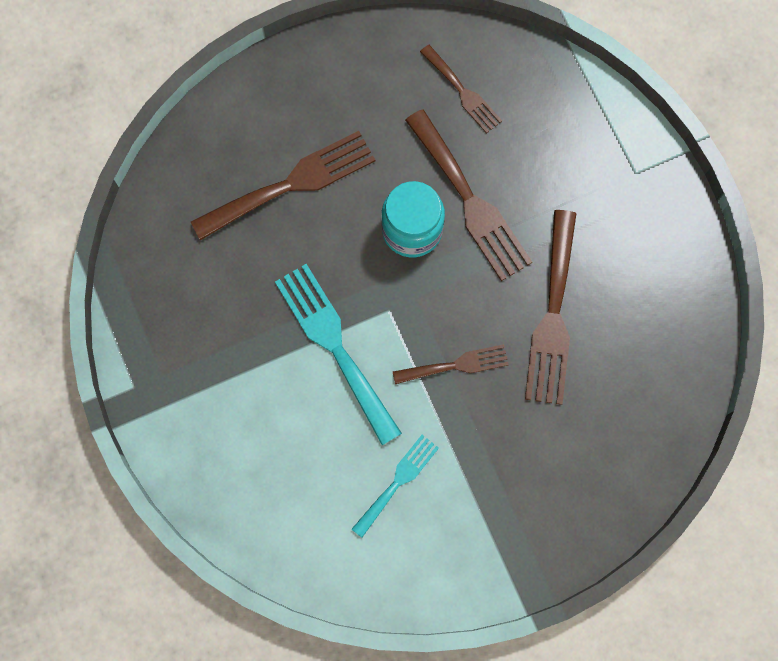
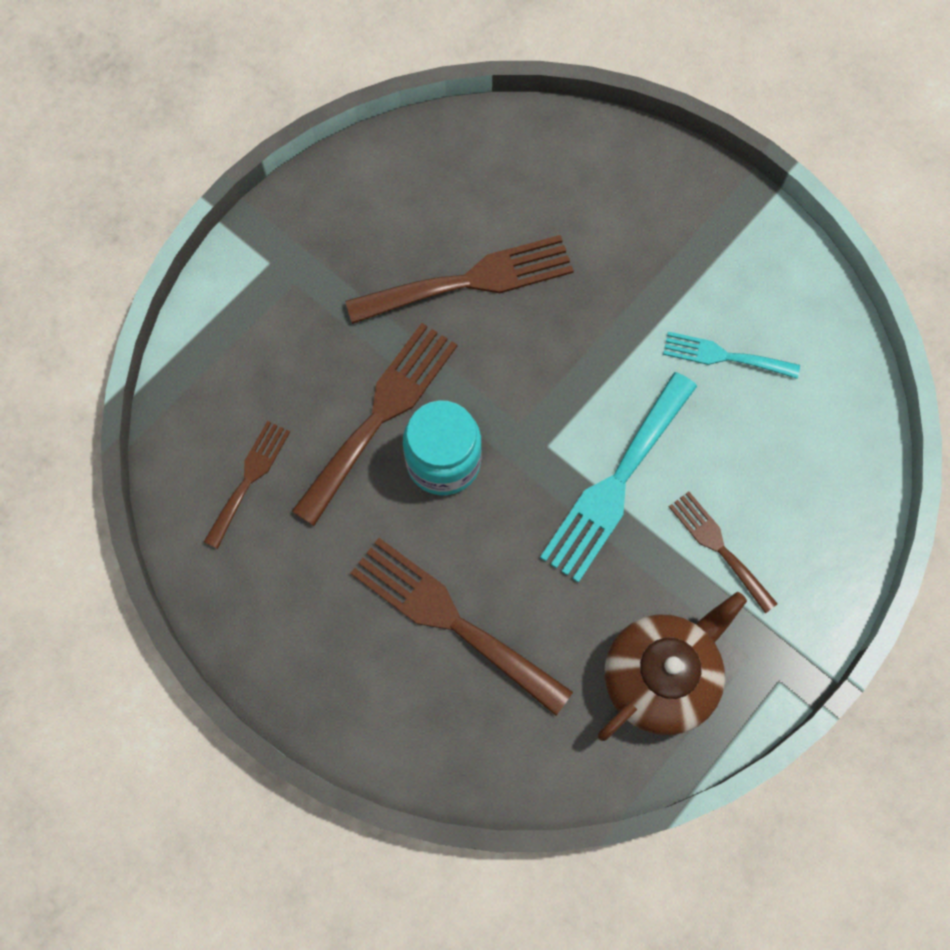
camera: 115 degrees left, 5 degrees down
(180, 307) = (661, 676): none -> brown teapot
(456, 365) = (572, 352): brown fork -> brown fork (718, 547)

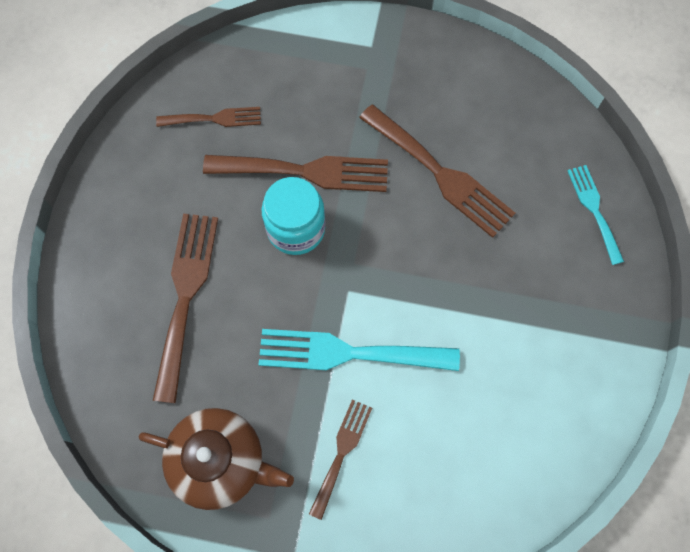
camera: 60 degrees right, 0 degrees up
(723, 356) = (496, 379): turquoise fork -> turquoise fork (594, 209)

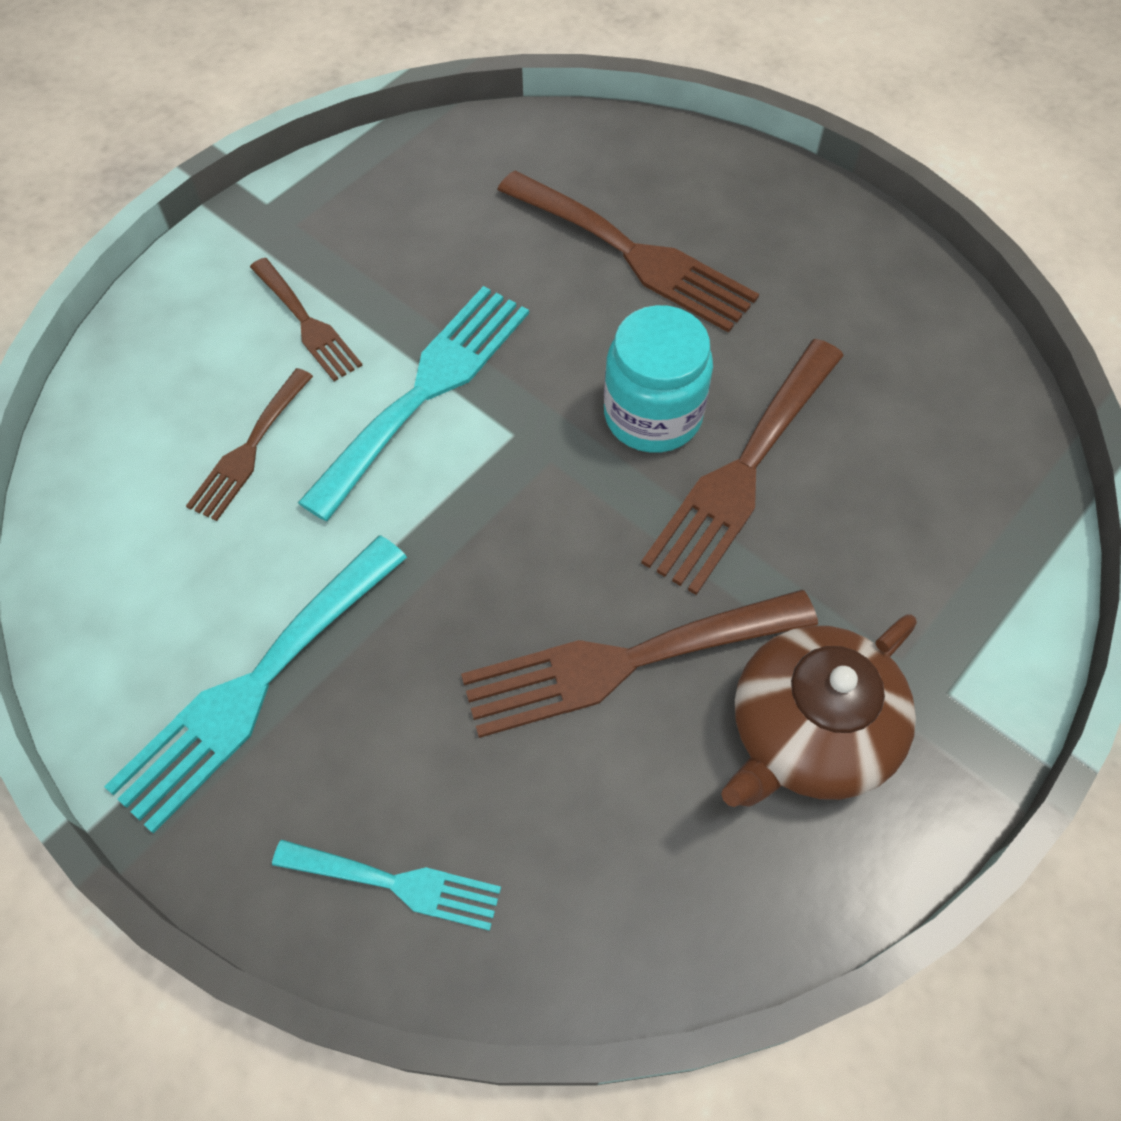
camera: 120 degrees right, 10 degrees down
(214, 119) = (905, 396): brown fork -> brown fork (249, 450)
(220, 461) = (397, 207): brown teapot -> brown teapot (809, 732)
(559, 325) = (254, 687): none -> turquoise fork

